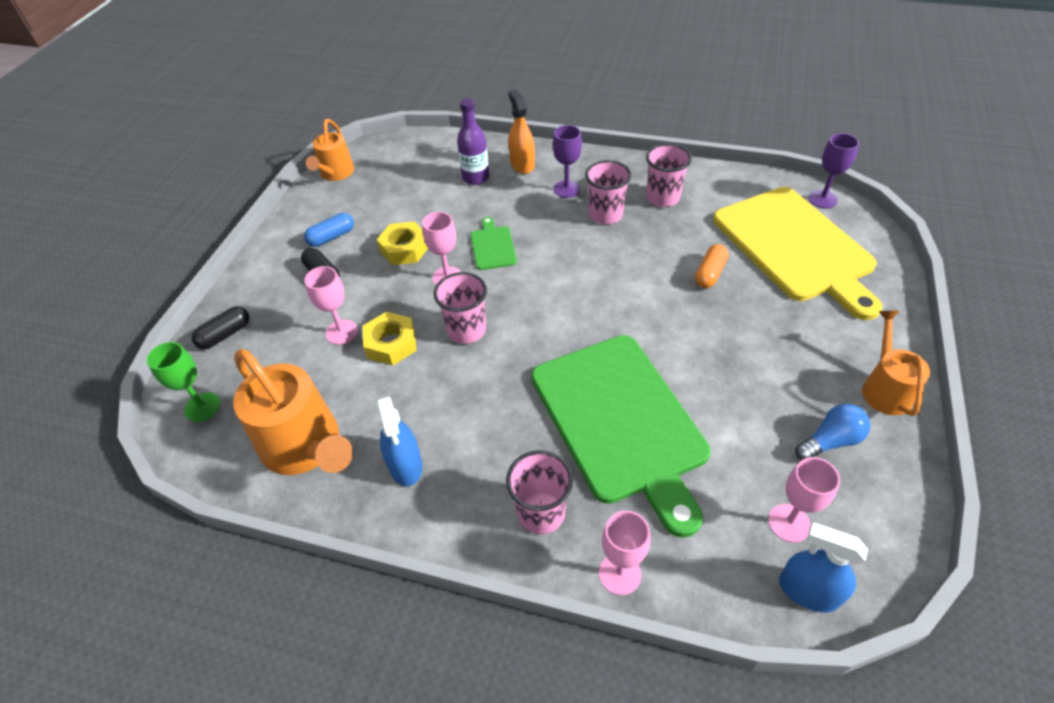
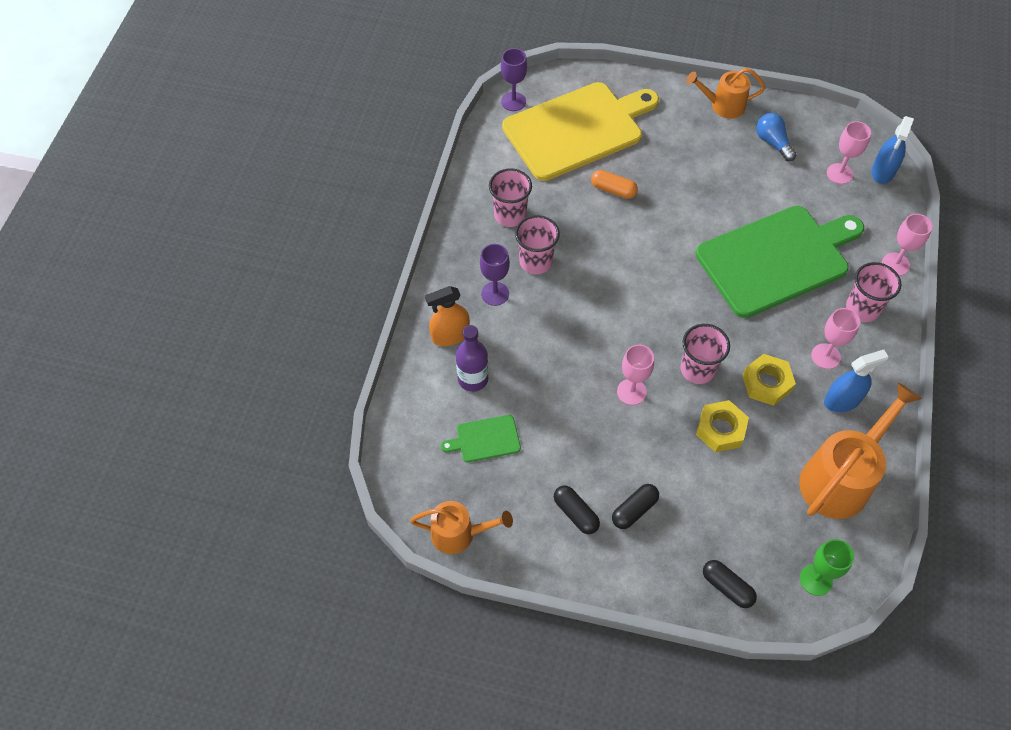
camera: 95 degrees left, 10 degrees up
(331, 237) = (575, 513): blue capsule -> black capsule
(341, 332) = (711, 475): pink goblet -> pink goblet (825, 356)
(404, 249) = (592, 436): yellow nut -> yellow nut (766, 383)
(493, 246) = (585, 355): green cutting board -> green cutting board (485, 439)

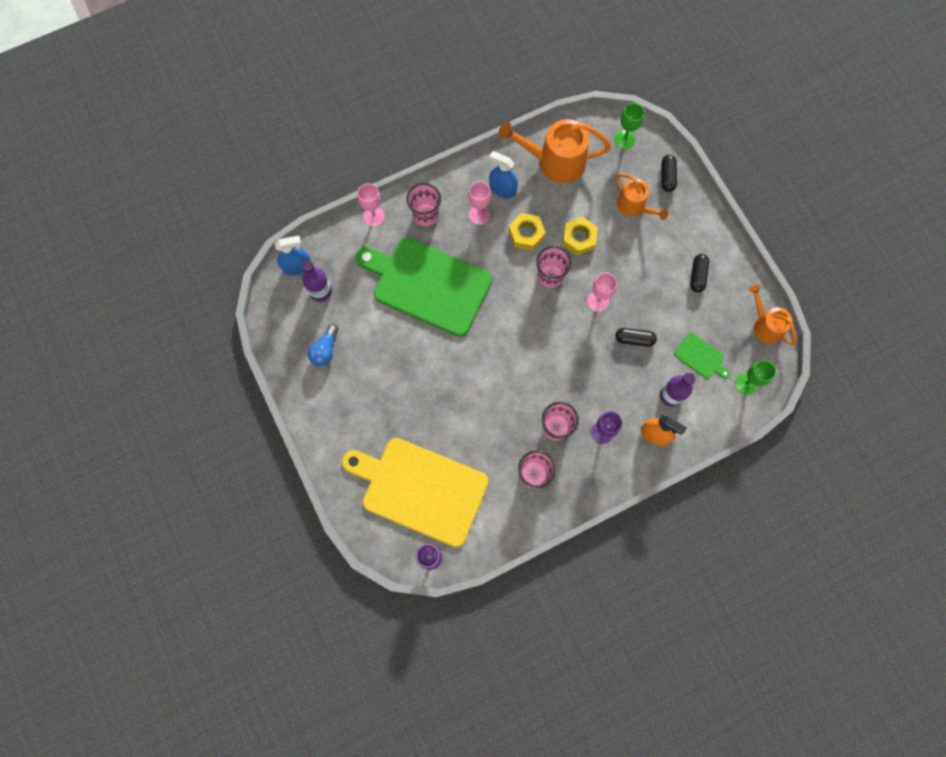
camera: 130 degrees left, 15 degrees up
(418, 458) = (746, 384): none -> green goblet
(613, 190) = (455, 423): orange capsule -> none
(634, 510) = (668, 248): black capsule -> black capsule (634, 339)
(722, 106) = (315, 406): orange watering can -> orange watering can (634, 207)
(839, 173) = (320, 291): pink goblet -> purple bottle

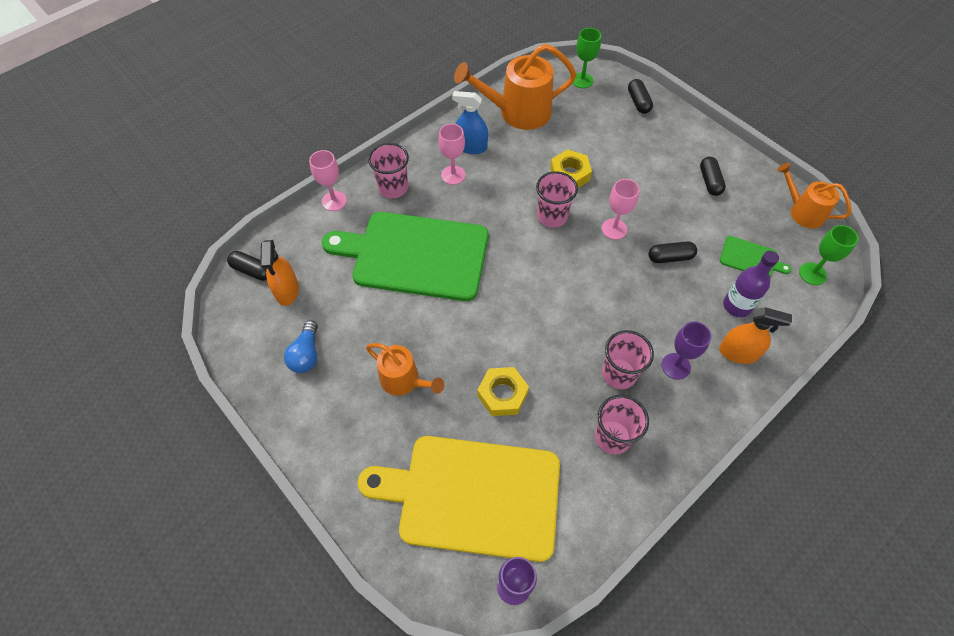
camera: 15 degrees left, 15 degrees down
(297, 266) = (252, 271): blue spray bottle -> black capsule
(320, 291) = (287, 290): purple bottle -> orange spray bottle
(526, 234) = (511, 182): yellow nut -> yellow nut (502, 394)
(634, 207) = (616, 134): orange watering can -> orange watering can (404, 381)

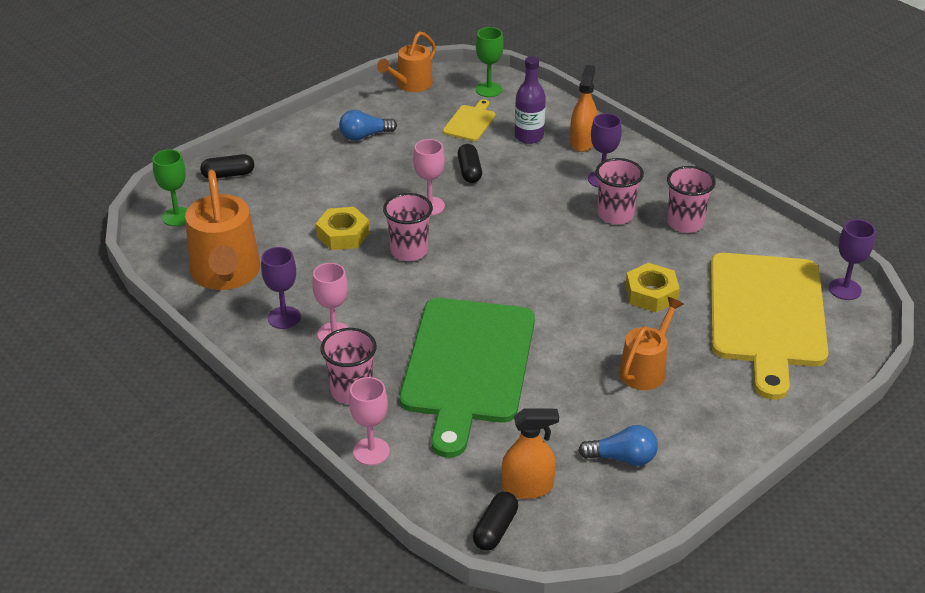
camera: 90 degrees left, 20 degrees down
(471, 147) = (284, 318): blue spray bottle -> purple goblet
(709, 181) = (364, 136): black capsule -> blue light bulb
(750, 258) = (470, 122): green cutting board -> yellow cutting board

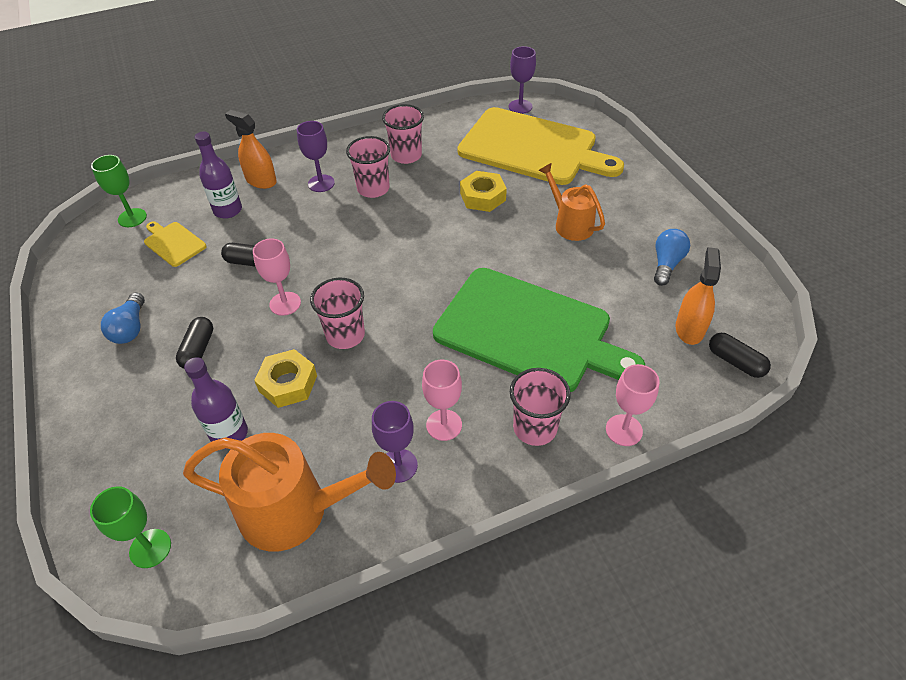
camera: 70 degrees left, 10 degrees up
(228, 174) = (104, 474): black capsule -> black capsule (198, 349)
(282, 220) = (229, 434): none -> purple bottle
(410, 85) = (72, 271): orange watering can -> none

